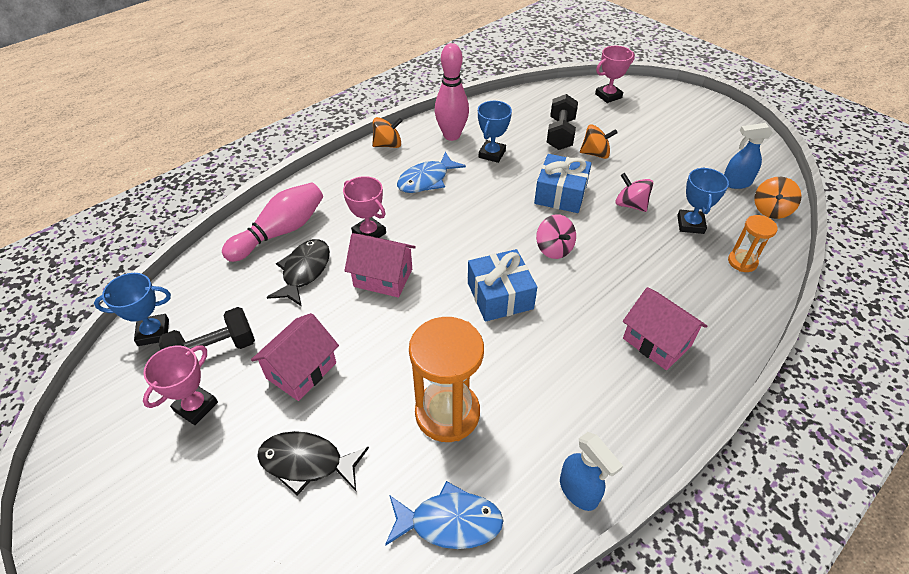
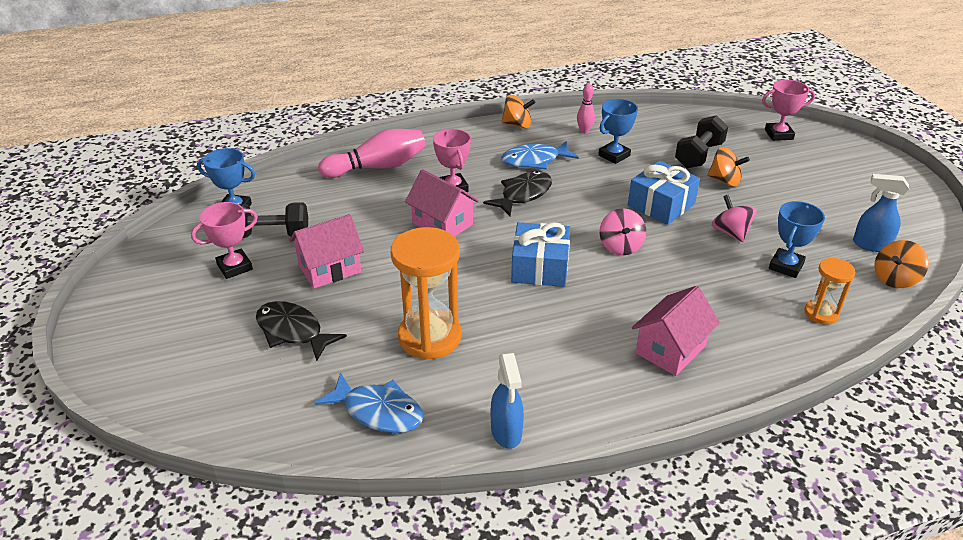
camera: 25 degrees right, 10 degrees down
(304, 271) = (379, 201): black fish -> black fish (523, 195)
(451, 135) = (584, 131): pink bowling pin -> pink bowling pin, size x0.51
(656, 342) = (670, 349): pink house -> pink house turned 60 degrees clockwise

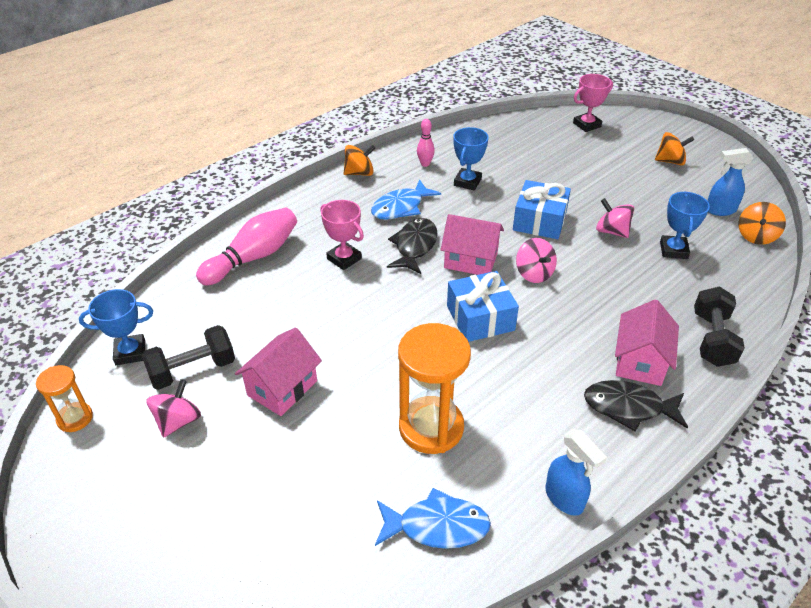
camera: 25 degrees left, 5 degrees up
(235, 267) = (178, 421): pink trophy -> pink spinning top
(293, 331) = (293, 472): black fish -> black fish (628, 407)
(442, 224) = (360, 301): pink house -> pink house (470, 260)
(699, 155) = (538, 162): black dumbbell -> black dumbbell (712, 339)
(724, 181) = (574, 182): orange spinning top -> orange spinning top (670, 161)
(821, 313) = (726, 286): orange hourglass -> orange hourglass (75, 418)

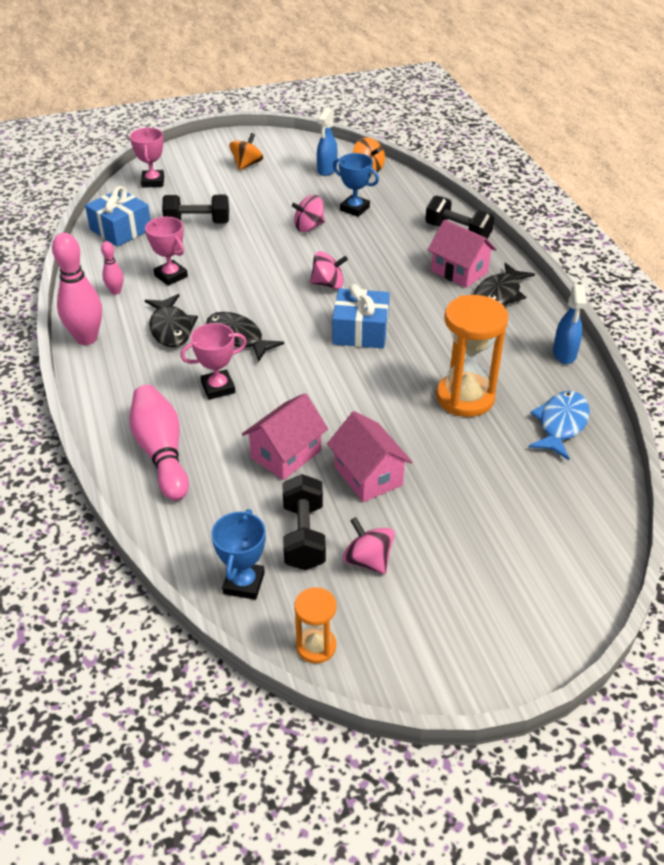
camera: 65 degrees left, 0 degrees up
(359, 173) = (86, 338): orange spinning top -> pink bowling pin
(401, 207) = (171, 328): blue fish -> black fish
(467, 182) = (171, 276): blue trophy -> pink trophy
(470, 260) = (284, 312): pink house -> pink house (286, 454)
(539, 221) = (264, 257): blue gift -> blue gift (121, 229)
(552, 168) = (197, 223): none -> black dumbbell
(564, 499) = (564, 354): blue spray bottle -> blue spray bottle turned 105 degrees clockwise

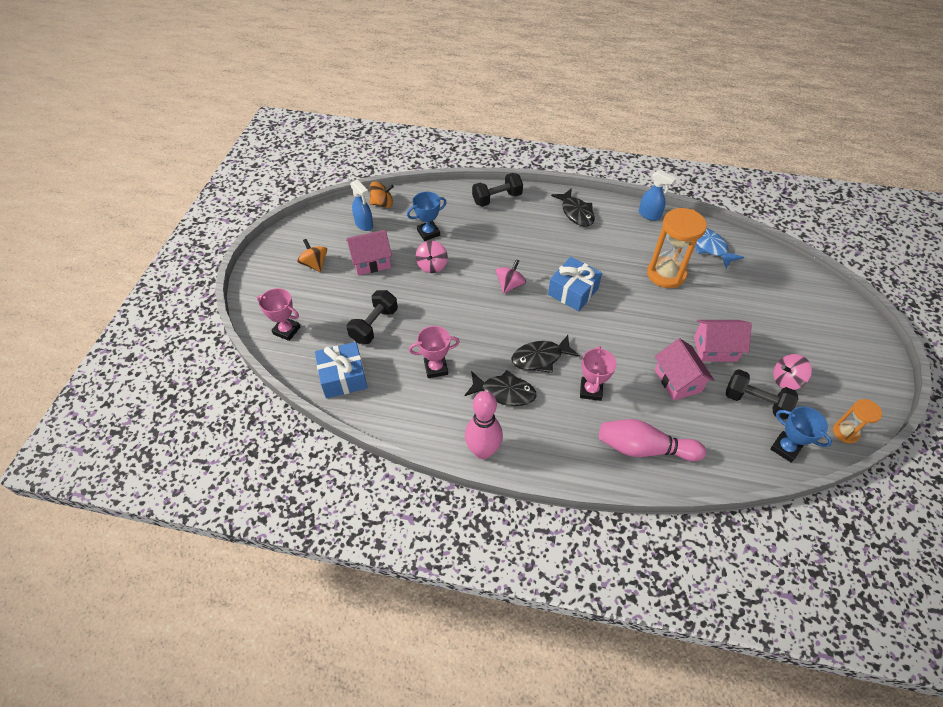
camera: 60 degrees left, 10 degrees up
(115, 291) = (432, 411): pink bowling pin -> none
(459, 271) = (540, 218): pink house -> pink house (371, 262)

